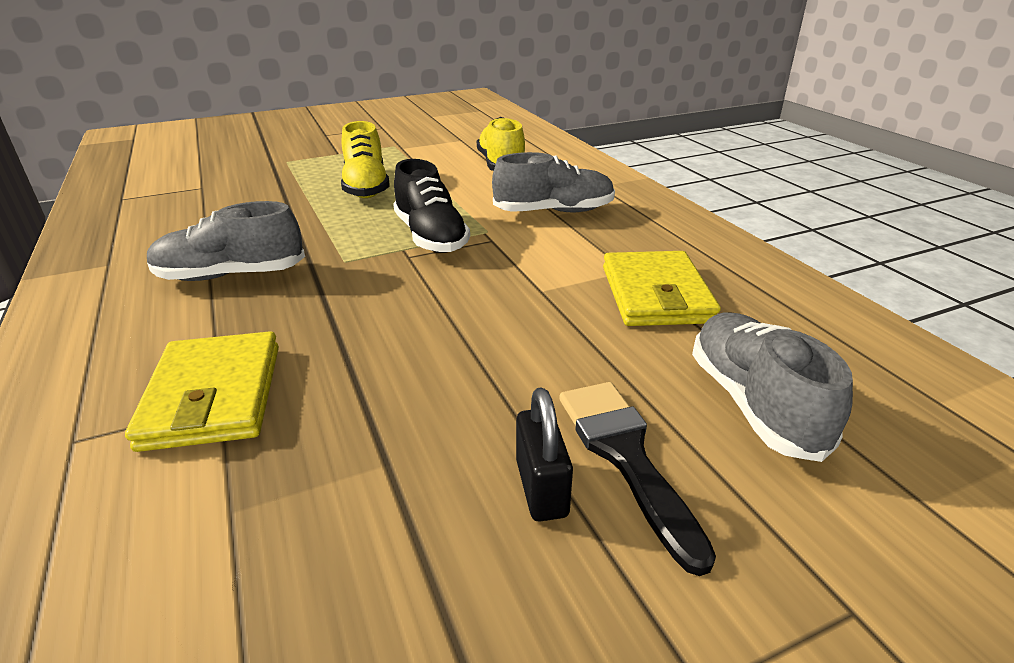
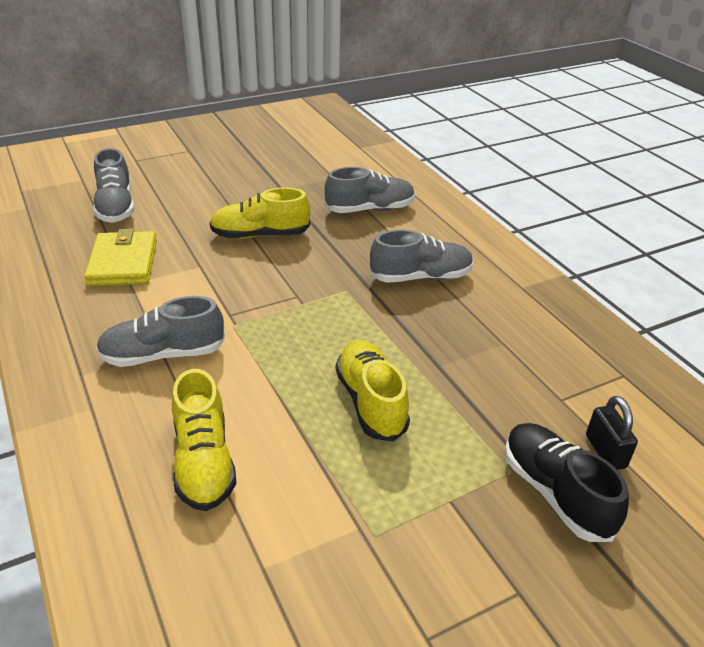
camera: 175 degrees right, 5 degrees up
(213, 395) = (370, 209): yellow wallet -> grey shoe
(431, 236) = (282, 318): black shoe -> black shoe (555, 493)
(449, 338) = (260, 235): none -> yellow shoe
(541, 488) = (222, 182): black padlock -> black padlock (605, 451)
(625, 456) = (186, 190): black brush -> none

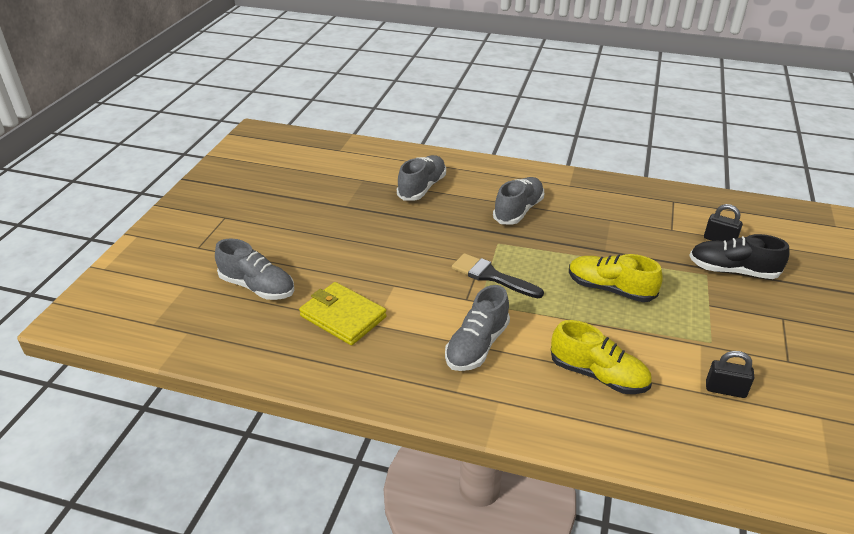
camera: 45 degrees left, 0 degrees up
(260, 235) = (391, 243): yellow shoe -> none
(285, 312) = (491, 276): none -> black brush
(291, 592) = (725, 390): none -> black padlock

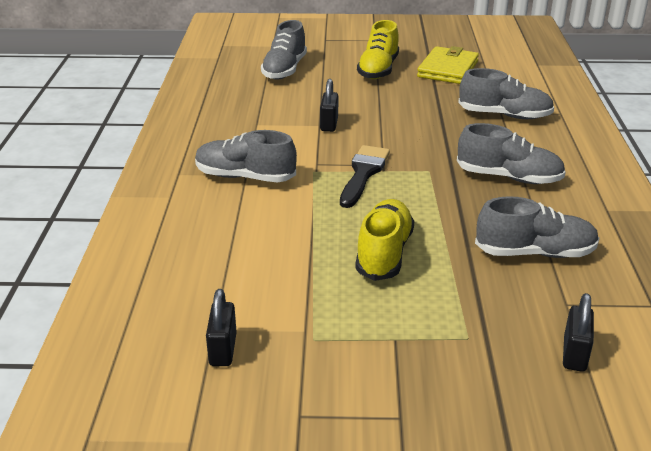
camera: 75 degrees right, 5 degrees down
(343, 316) = (261, 109): yellow wallet -> yellow wallet (448, 69)
(396, 279) = (329, 124): none -> black padlock
(598, 375) = (222, 252): yellow shoe -> yellow shoe (378, 70)
(616, 226) = (535, 253): none -> grey shoe
(732, 271) = (495, 366): black shoe -> none

